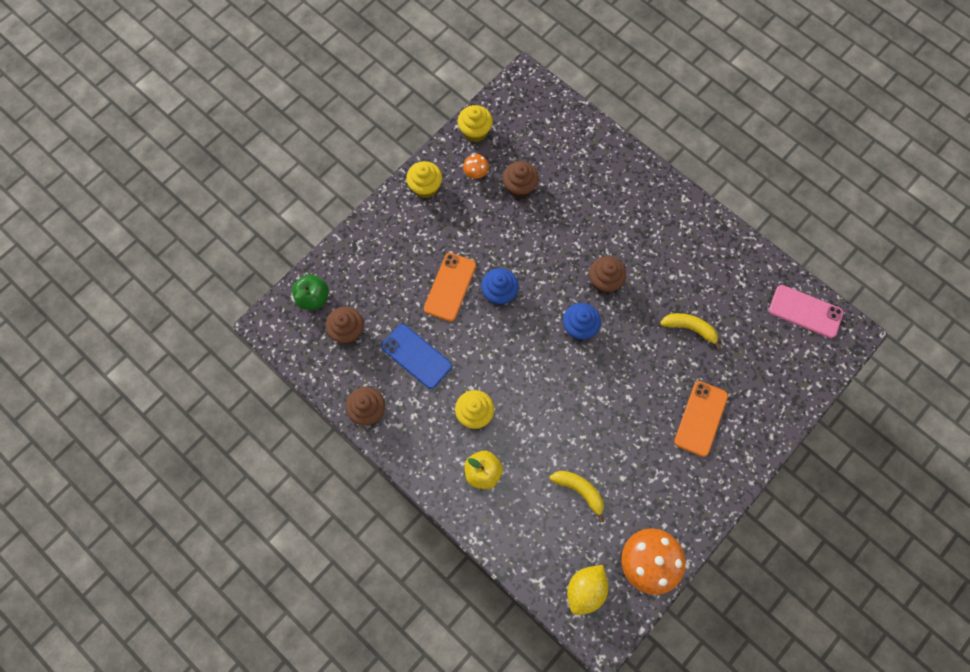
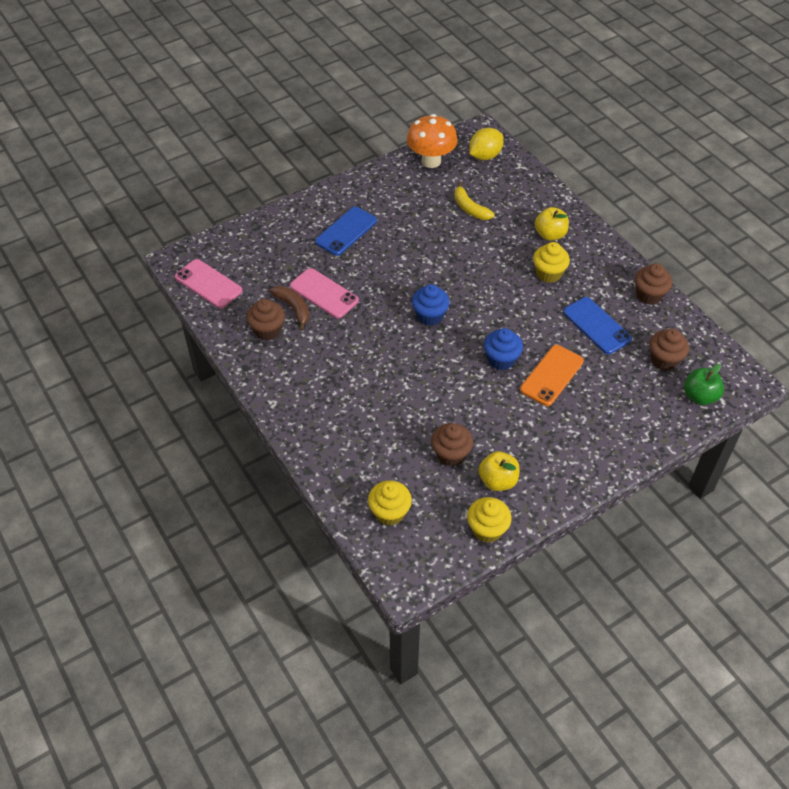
camera: 165 degrees left, 20 degrees down
(425, 187) = (561, 479): yellow cupcake -> yellow cupcake (389, 512)
(476, 173) = (498, 481): orange mushroom -> yellow apple
(604, 281) = (390, 347): brown cupcake -> brown cupcake (267, 330)
(690, 328) = (324, 293): yellow banana -> pink phone
(701, 418) = (346, 231): orange phone -> blue phone
(711, 303) = (293, 308): none -> brown banana

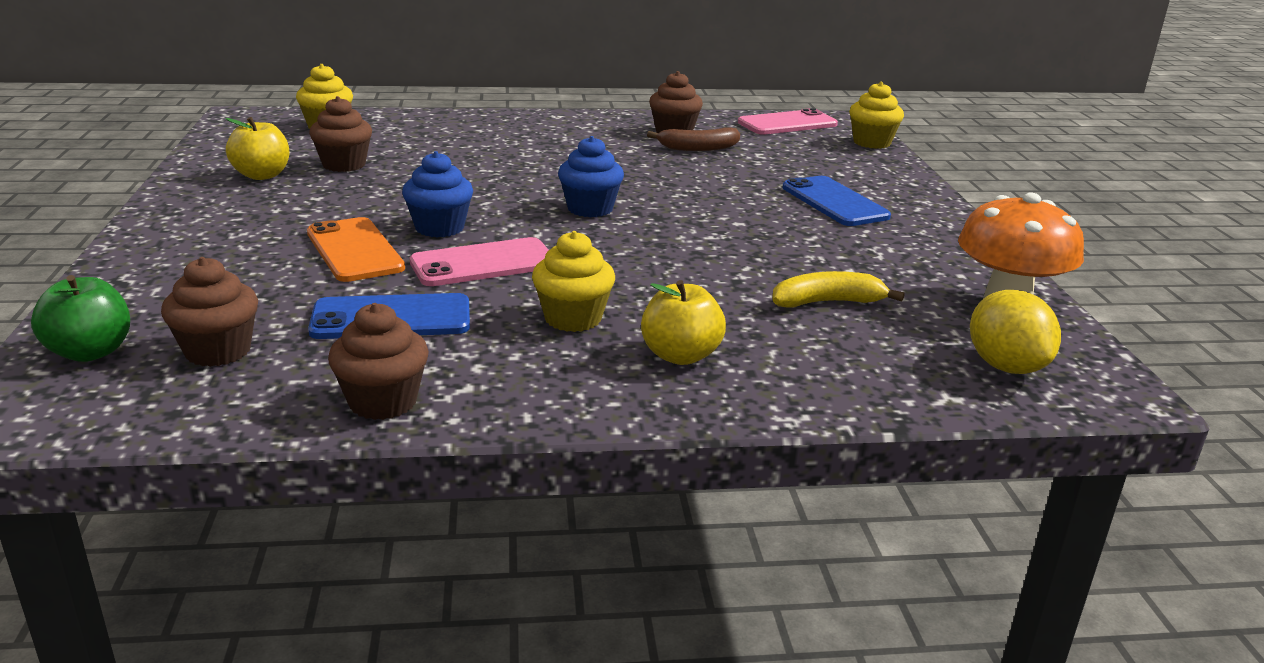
camera: 115 degrees right, 25 degrees down
(324, 293) = (709, 166): pink phone -> pink phone (483, 263)
(487, 529) = (216, 155): yellow cupcake -> yellow cupcake (871, 142)

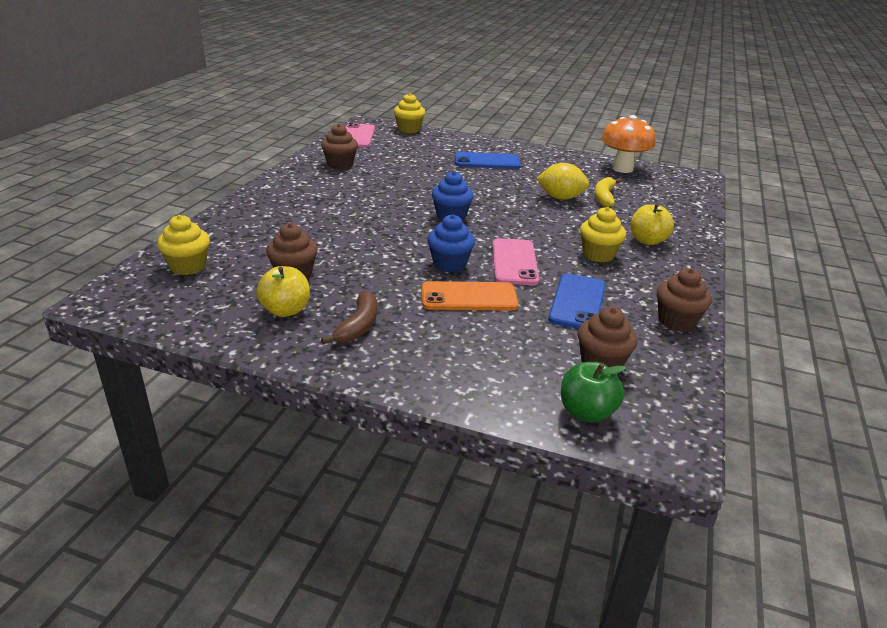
camera: 65 degrees left, 5 degrees up
(698, 148) = (376, 166): brown banana -> brown banana (358, 326)
(1005, 366) = (675, 186): yellow lemon -> yellow lemon (560, 198)

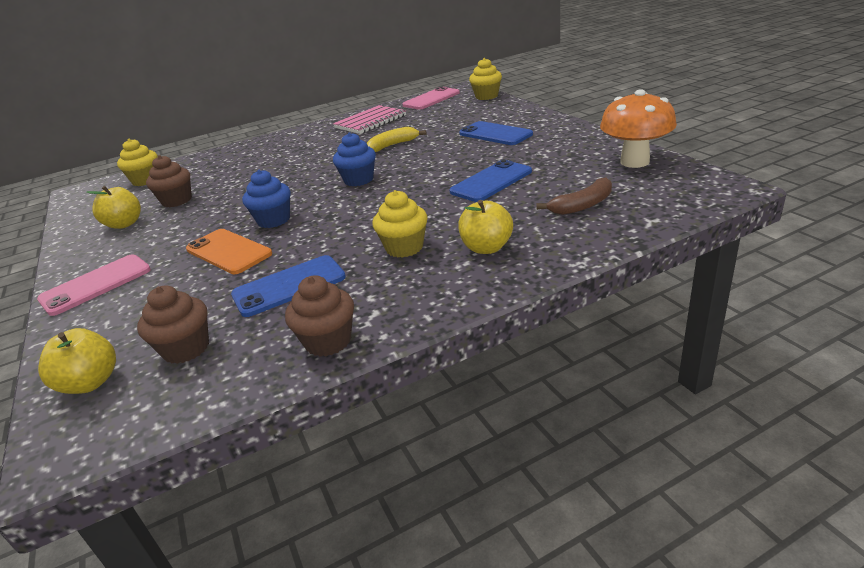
camera: 50 degrees right, 0 degrees up
(340, 164) = (370, 122): brown cupcake -> pink notebook
(358, 326) = (131, 249): brown banana -> brown banana (582, 205)
(514, 262) = (320, 233): pink phone -> pink phone (96, 285)
(560, 198) = (491, 182): yellow lemon -> blue phone
(586, 412) = (90, 382): green apple -> yellow apple
(604, 197) = (541, 190): yellow banana -> yellow banana (392, 145)

